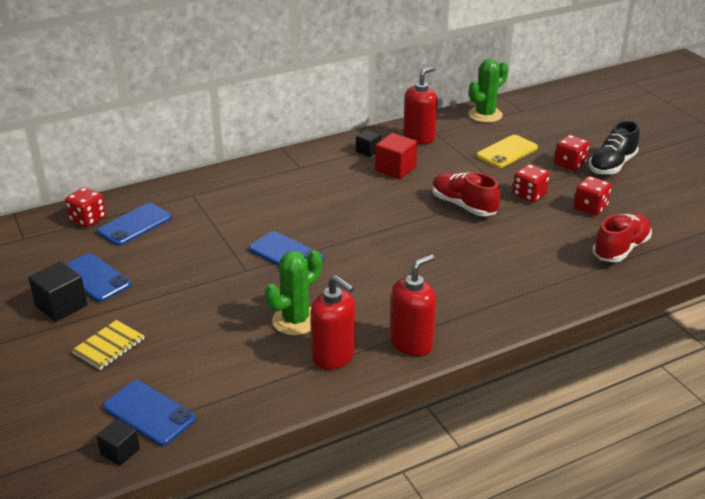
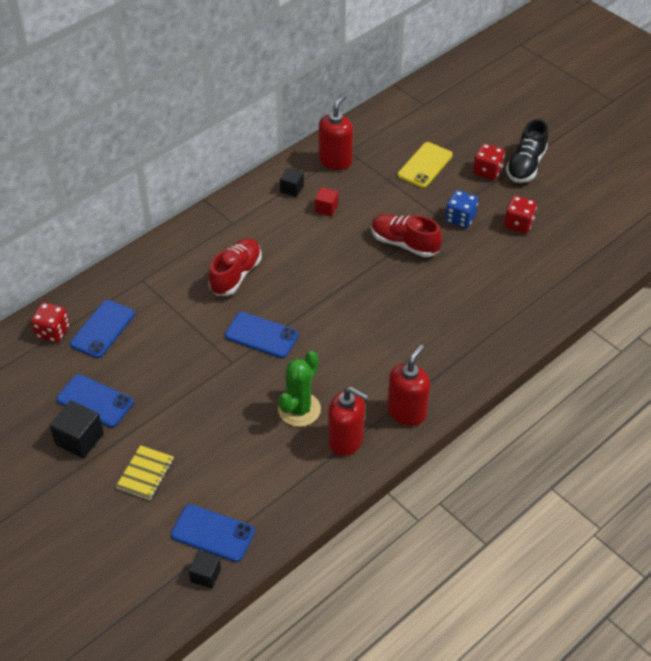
camera: 15 degrees left, 15 degrees up
(395, 169) = (326, 208): red cube -> red cube, size x0.62
(485, 115) = (390, 117): green cactus -> none
(529, 195) = (460, 218): red dice -> blue dice
(620, 249) = (555, 269): red shoe -> red shoe (236, 275)

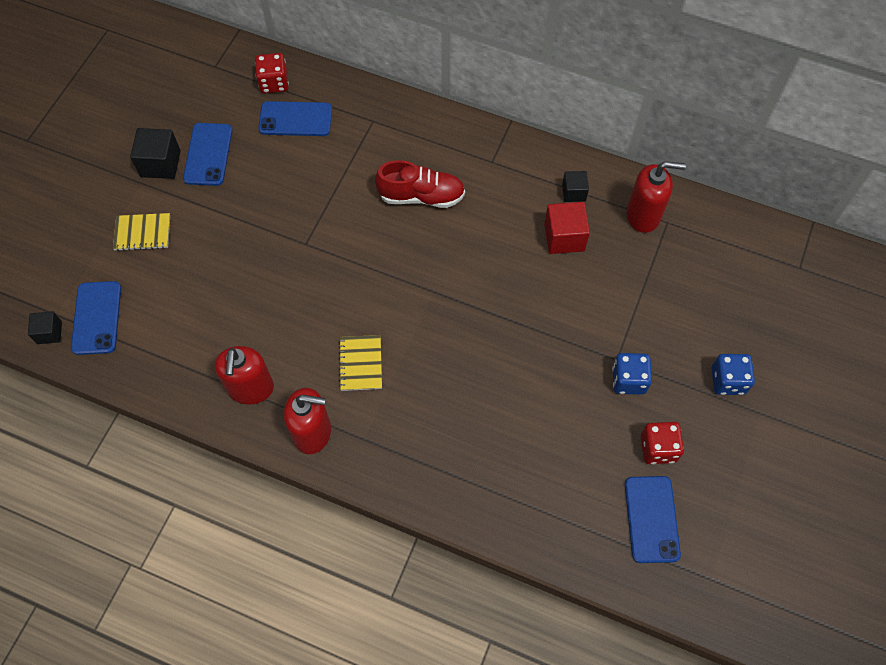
camera: 65 degrees right, 15 degrees up
(261, 335) = (352, 254): blue phone -> blue phone (651, 519)
(299, 409) = (272, 329): green cactus -> none
(326, 208) = (564, 237): red cube -> red cube, size x1.61
(363, 362) = (361, 363): none -> yellow notebook
(404, 244) = (554, 336): red shoe -> none
(425, 165) = (694, 309): yellow phone -> none
(487, 171) = (727, 381): red dice -> blue dice
(525, 165) = (766, 421): black shoe -> none

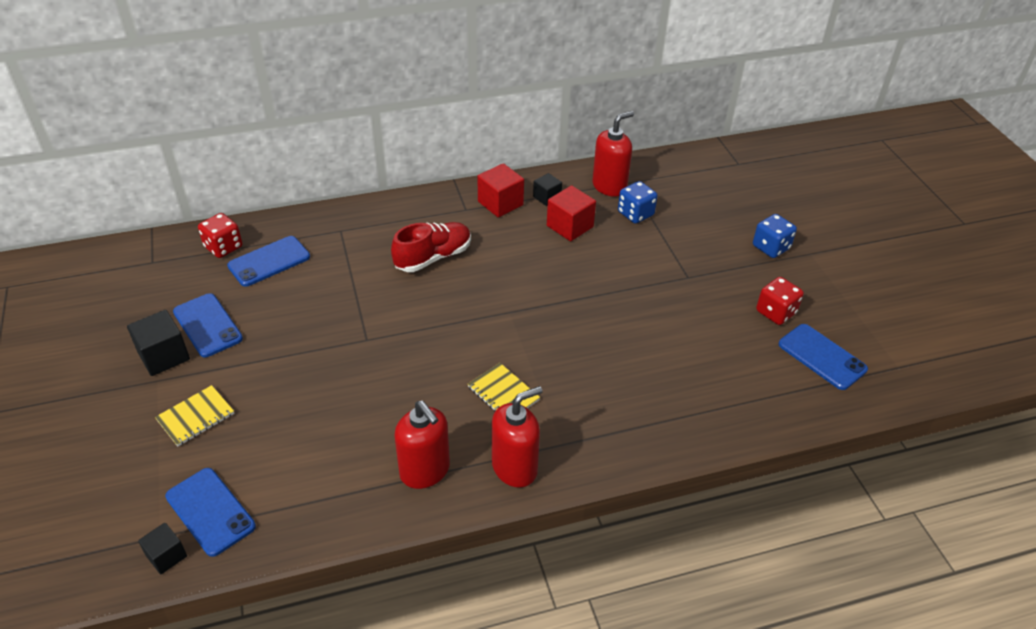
camera: 40 degrees left, 20 degrees down
(527, 173) = (500, 203): none -> red cube
(628, 380) = (710, 284): blue dice -> blue dice (635, 214)

